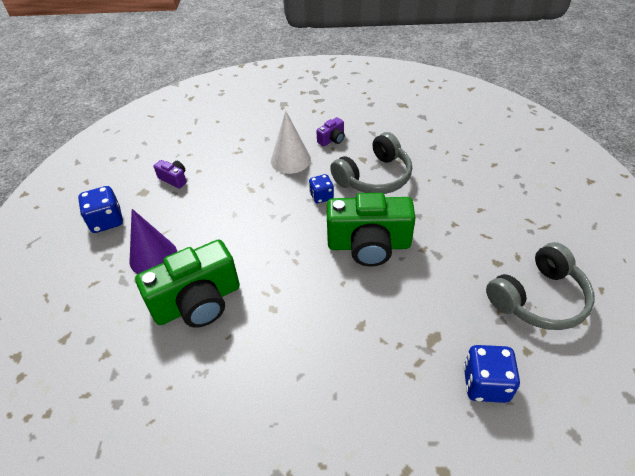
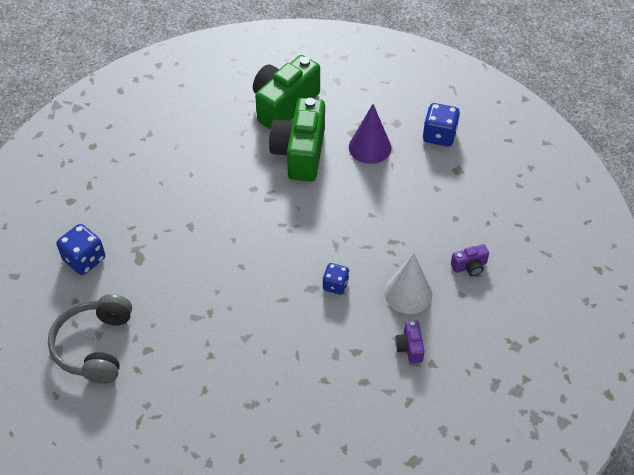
camera: 125 degrees right, 5 degrees up
(174, 179) = (457, 196): purple camera -> purple camera (469, 266)
(369, 245) = (250, 280): green camera -> green camera (284, 105)
(374, 177) = (321, 342): grey headphones -> none

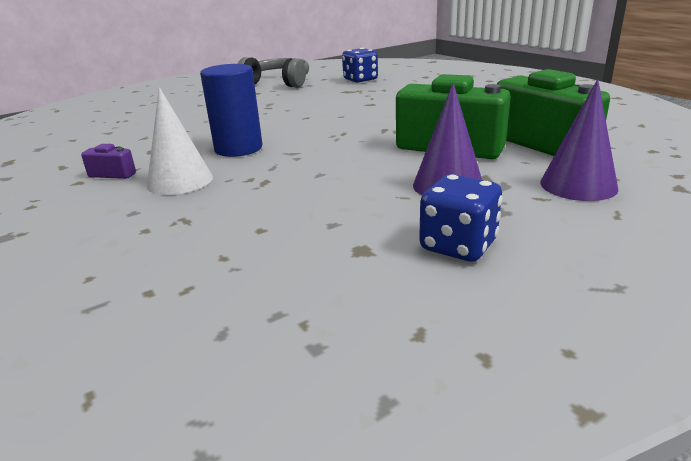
camera: 110 degrees right, 25 degrees down
(335, 285) = (238, 149): blue dice -> blue cylinder
(352, 93) = (578, 185): none -> purple cone
(469, 266) = (164, 226): purple camera -> none

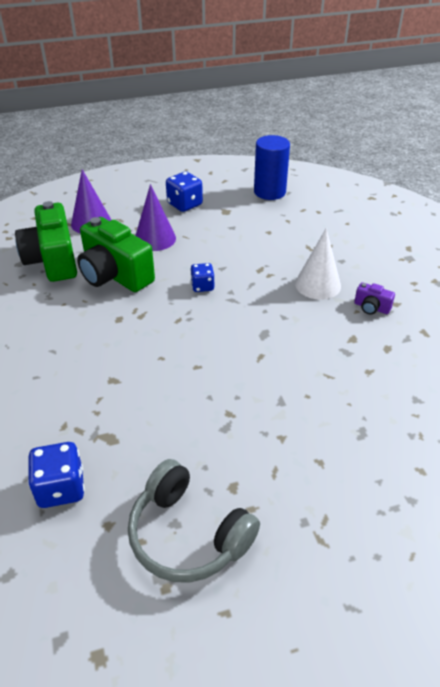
camera: 165 degrees left, 15 degrees up
(238, 149) = (274, 318): blue cylinder -> blue cylinder (269, 192)
(334, 156) = (202, 286): none -> blue dice

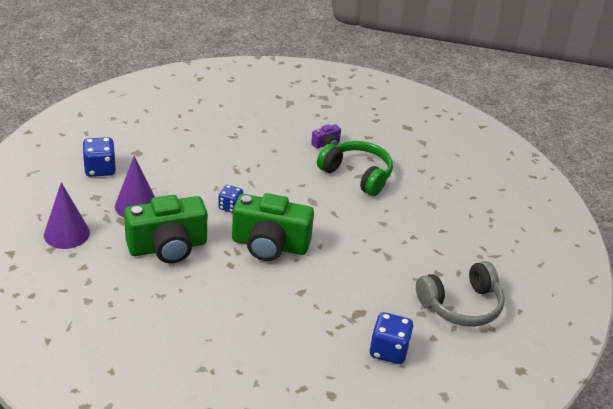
camera: 65 degrees left, 5 degrees down
(53, 260) = (106, 277): green camera -> green camera (269, 245)
(269, 192) = (134, 118): blue cylinder -> none
(318, 284) = (281, 154): white cone -> none
(345, 349) = (357, 175): none -> green headphones

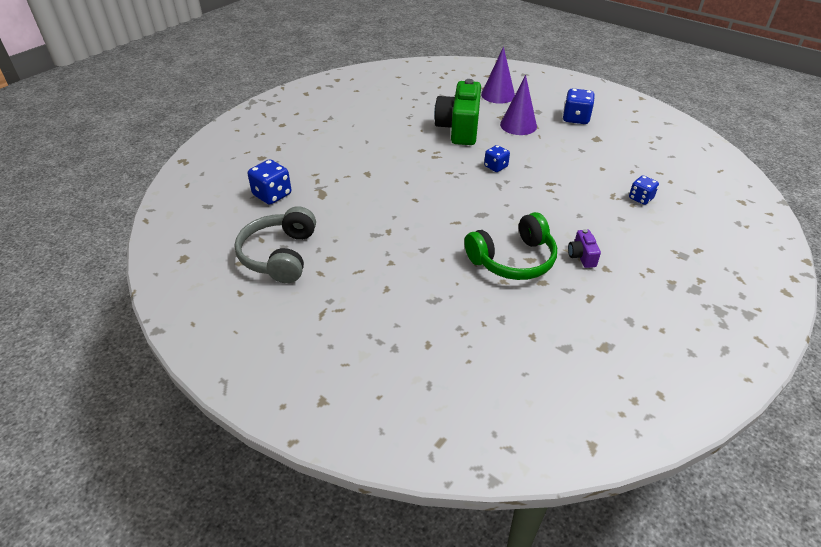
camera: 120 degrees right, 5 degrees up
(228, 122) = (640, 198): none -> blue dice
(269, 245) = (433, 173): green camera -> none

